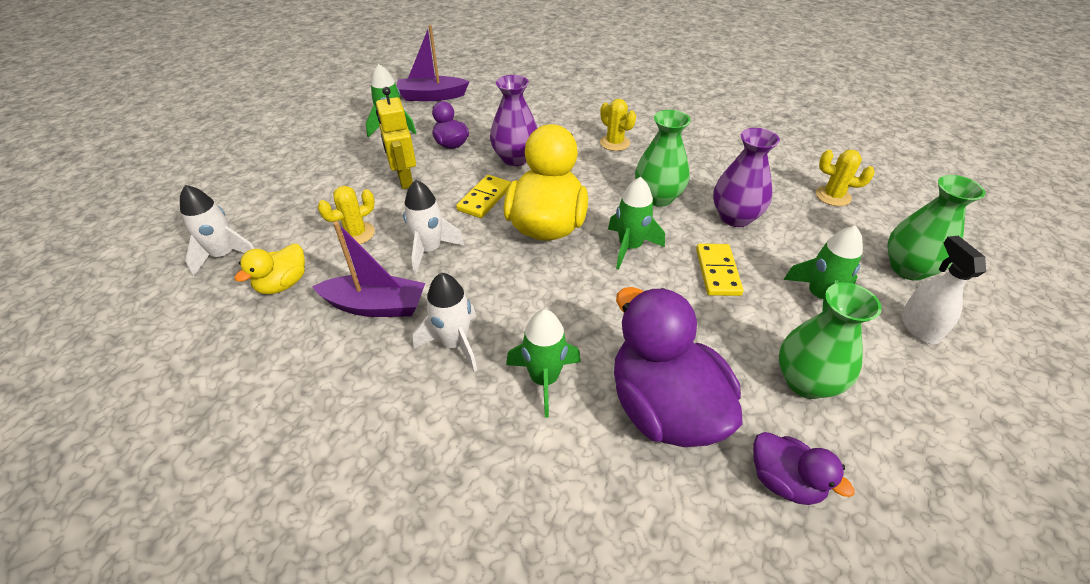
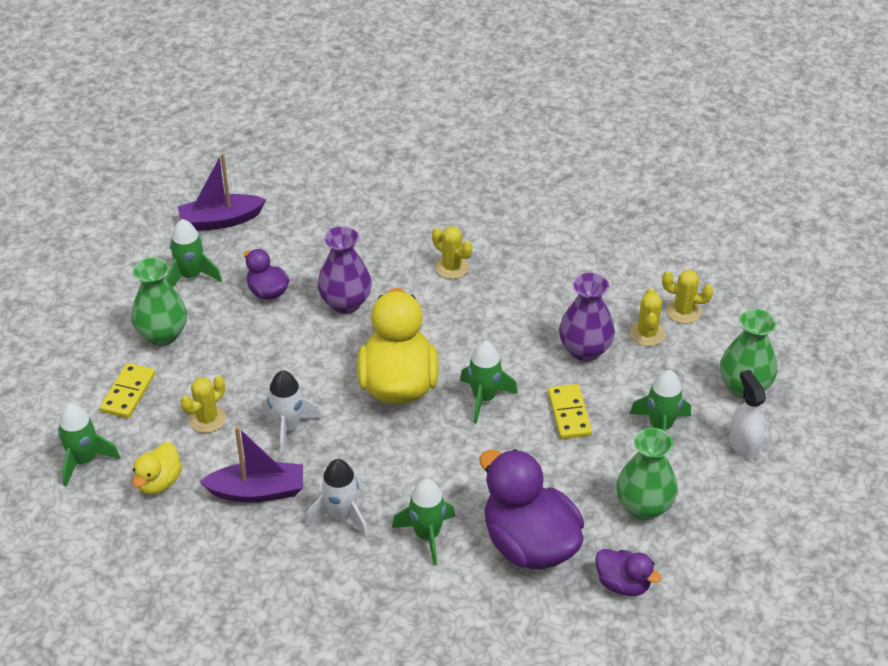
camera: 10 degrees left, 0 degrees up
(224, 255) = (84, 460): white rocket -> green rocket
(405, 180) = (232, 347): yellow robot -> none
(484, 198) = (326, 360): yellow domino -> yellow domino (128, 393)
(658, 197) = (506, 335): green vase -> green vase (162, 335)
(797, 210) = (647, 334): none -> yellow cactus

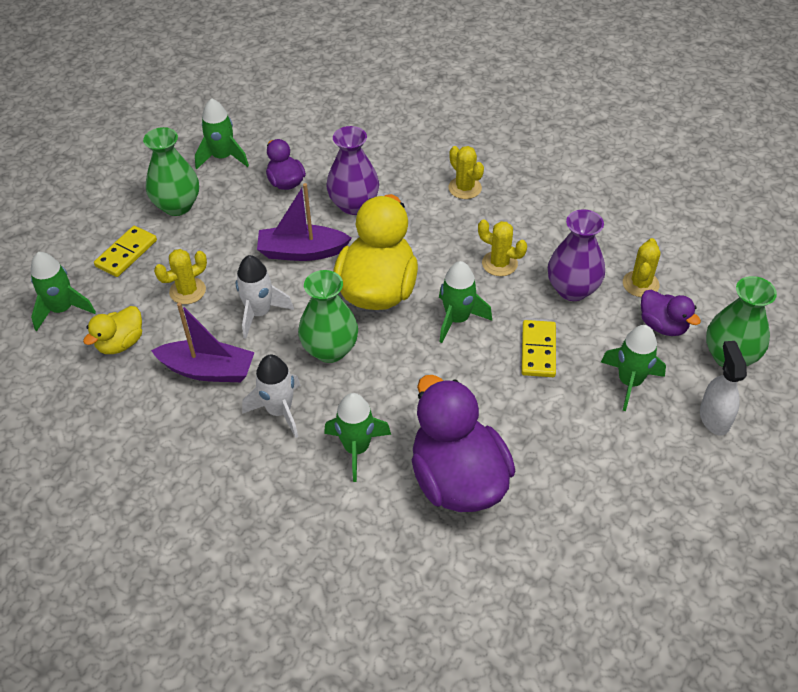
camera: 15 degrees right, 5 degrees up
(220, 220) = (267, 113): purple boat -> purple boat (302, 252)
(623, 584) = (544, 545): purple duck -> purple duck (662, 326)
(644, 506) = (589, 463): green vase -> green vase (330, 350)
(683, 311) = (684, 268): yellow cactus -> yellow cactus (499, 263)

